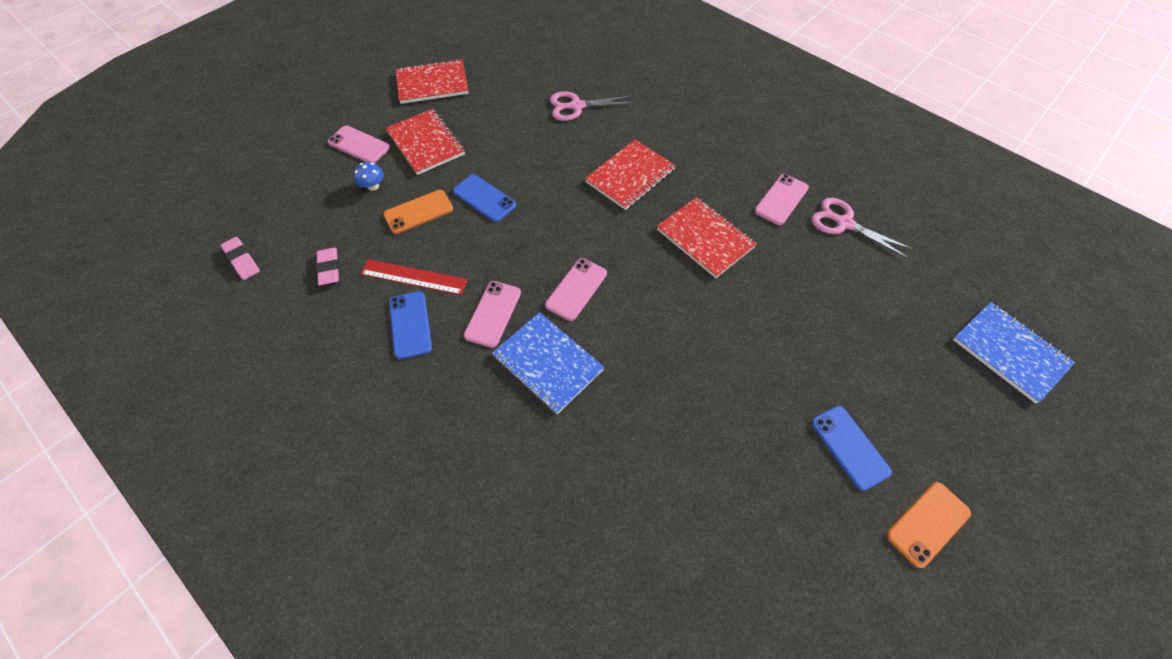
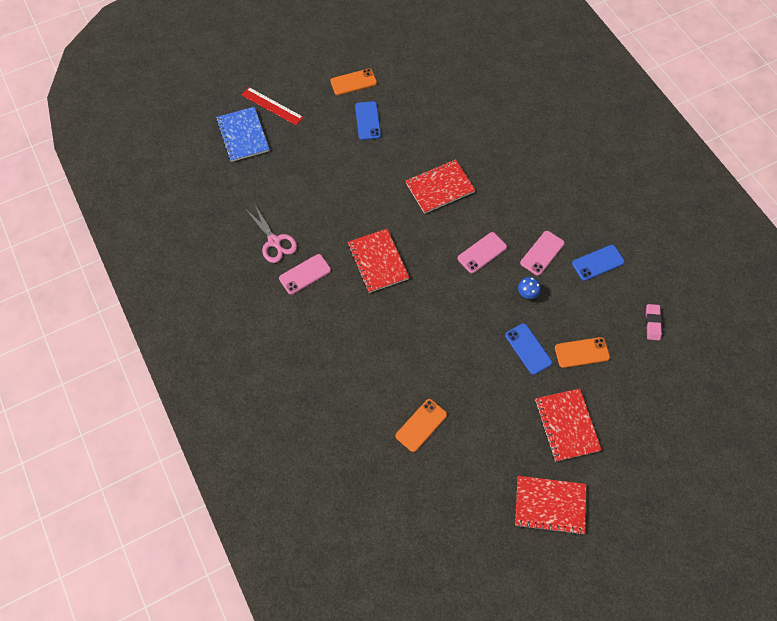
camera: 160 degrees left, 5 degrees up
(242, 260) = (718, 351): pink eraser -> none
(359, 145) = (626, 443): pink phone -> none
(373, 186) = (616, 391): blue mushroom -> blue mushroom (527, 293)
(410, 324) = (597, 263): blue phone -> blue phone turned 60 degrees clockwise
(414, 277) = (591, 297): red ruler -> red ruler (272, 106)
(548, 363) = (515, 212): blue notebook -> none
(577, 106) = (421, 425): pink scissors -> orange phone
(630, 176) = (407, 332): red notebook -> red notebook (440, 187)

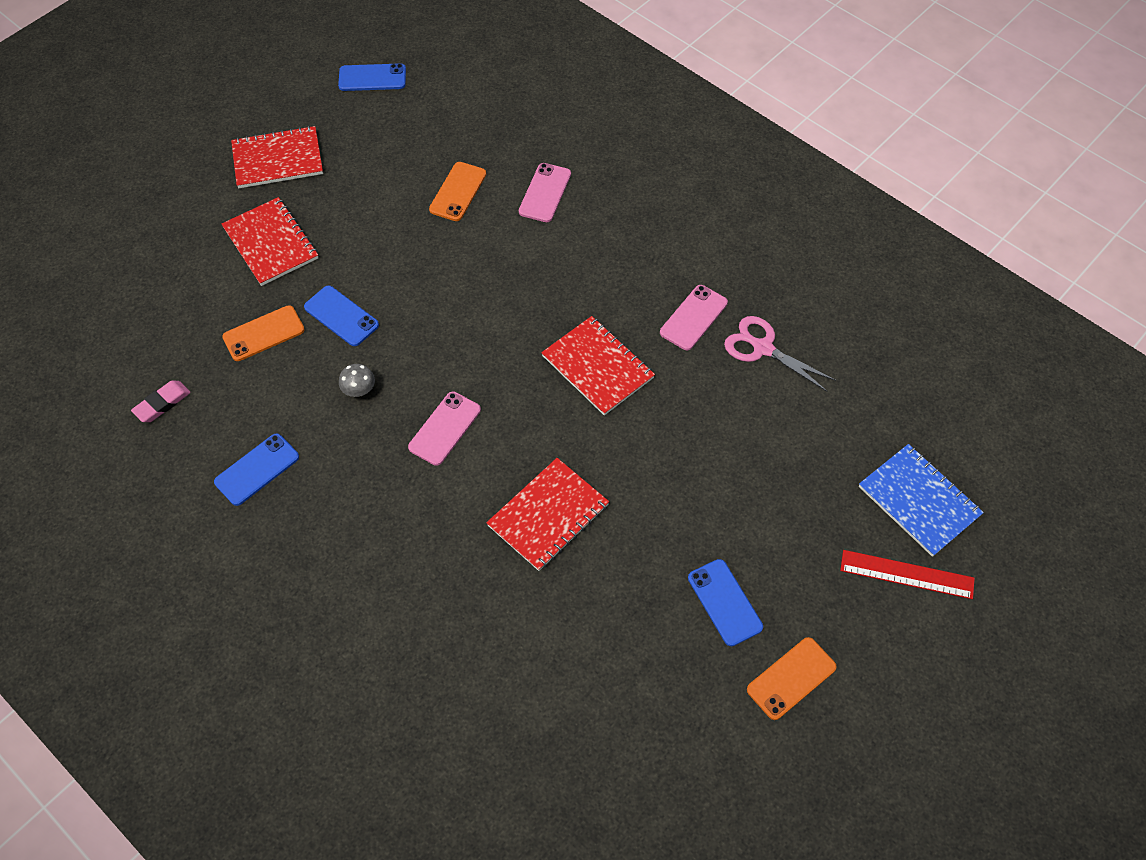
camera: 160 degrees right, 5 degrees down
(456, 570) = (372, 78): none -> blue phone
(527, 293) = (359, 390): blue mushroom -> grey mushroom
(542, 253) = (349, 457): pink phone -> pink phone (545, 193)
(652, 323) = (162, 404): pink eraser -> pink eraser turned 60 degrees clockwise

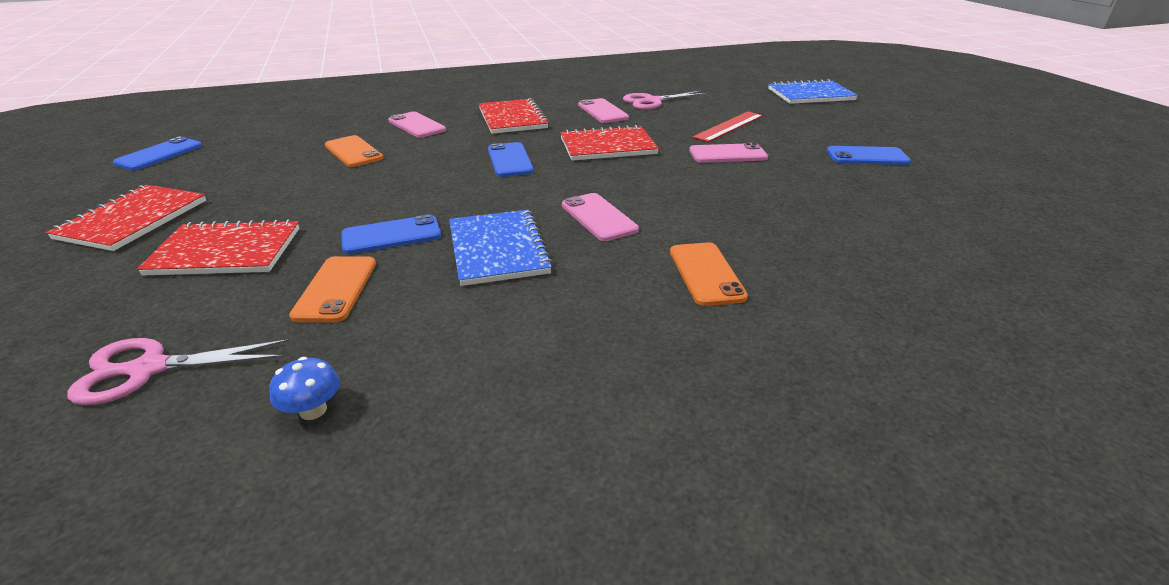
camera: 60 degrees left, 25 degrees down
(155, 309) = (149, 369): none -> pink scissors
(162, 404) = (313, 410): pink eraser -> blue mushroom
(257, 469) = (526, 349): blue phone -> blue phone (510, 160)
(359, 390) = (498, 249): grey mushroom -> blue notebook
(548, 515) = (740, 196): red notebook -> red notebook (512, 118)
(645, 474) = (727, 154): none -> pink phone
(791, 678) = (944, 152): orange phone -> orange phone (706, 274)
(907, 574) = (866, 108): red ruler -> red ruler (728, 126)

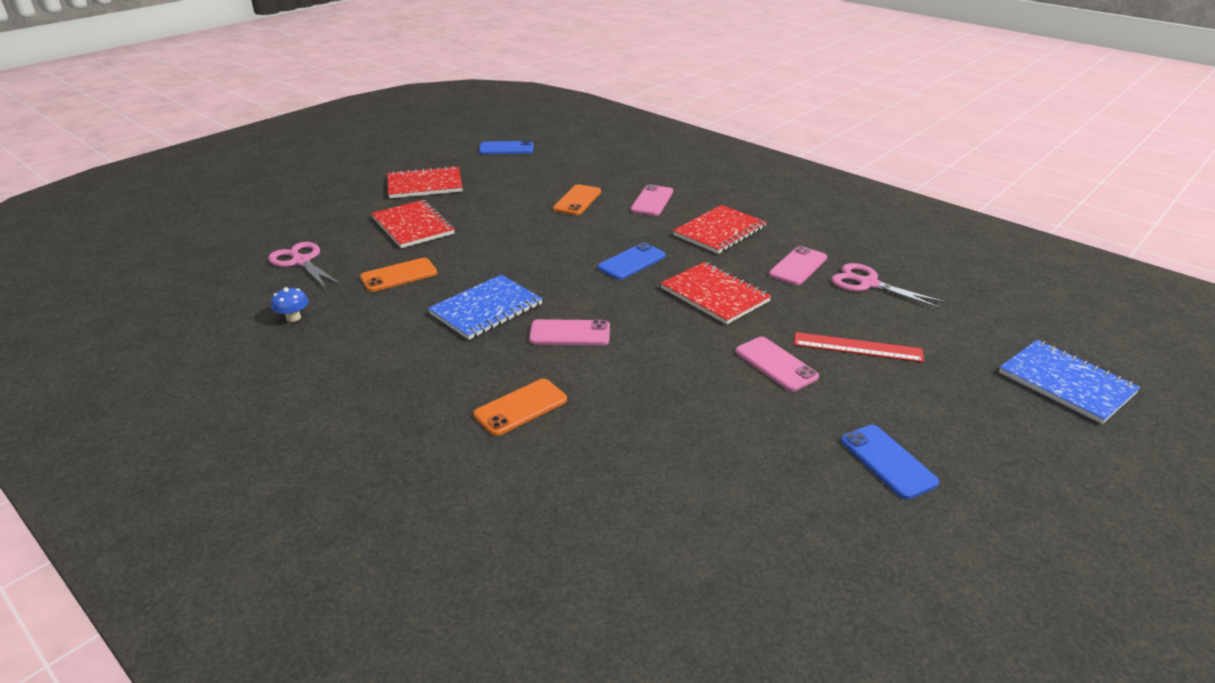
camera: 60 degrees right, 0 degrees up
(391, 235) = (472, 265): blue phone -> none
(599, 217) = (570, 333): pink phone -> pink phone turned 60 degrees clockwise

